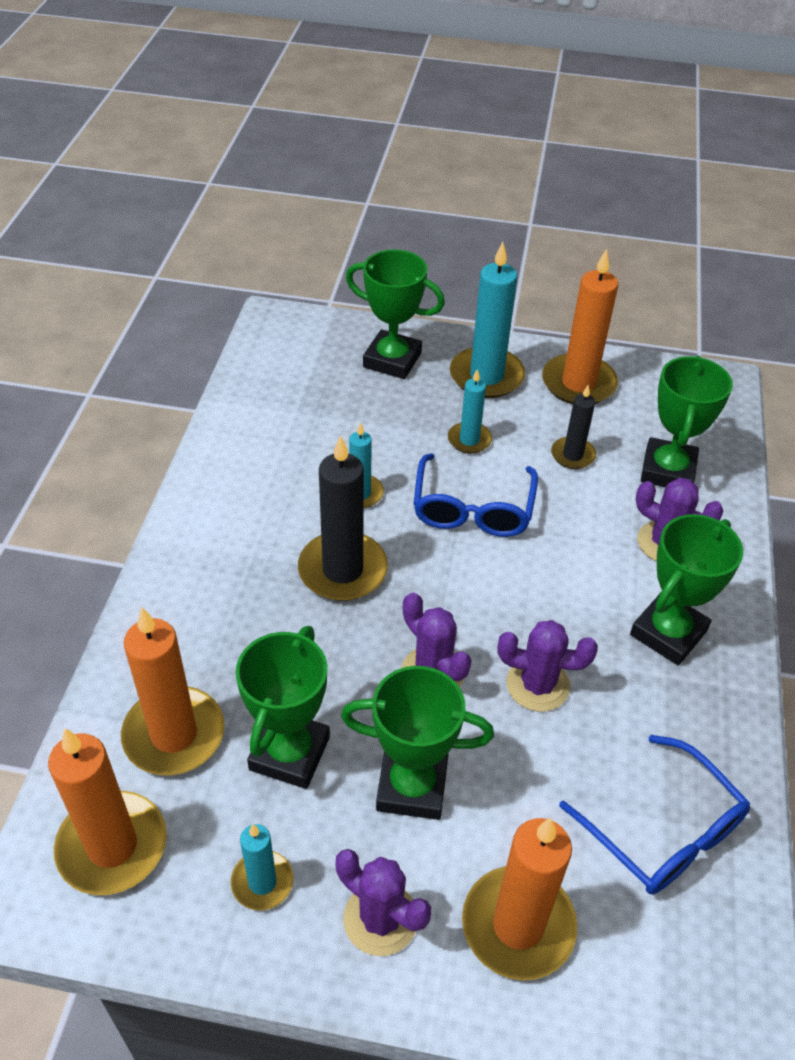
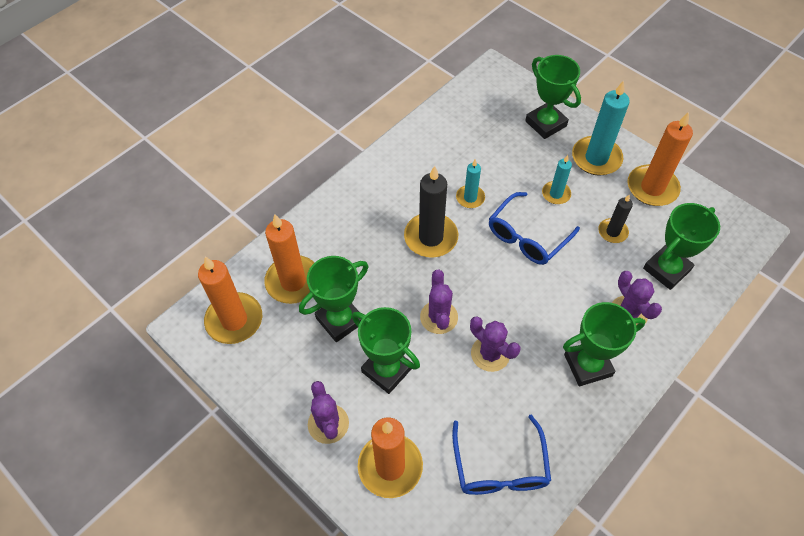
camera: 35 degrees right, 10 degrees up
(262, 882) = (287, 375): turquoise candle -> none

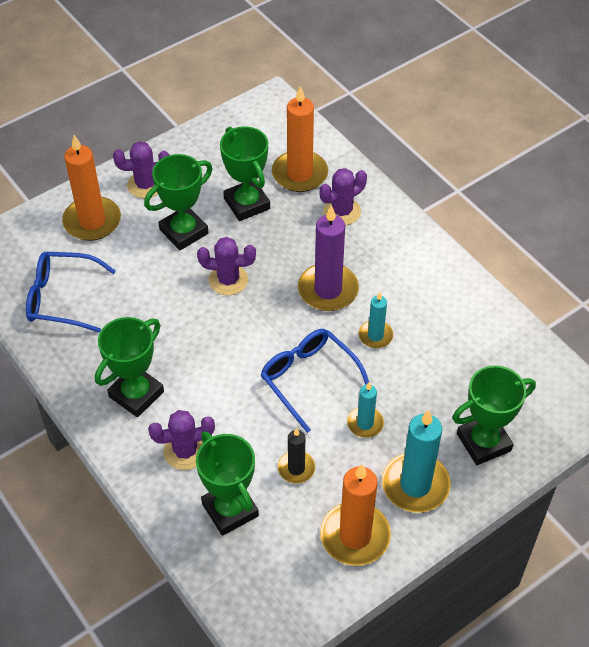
camera: 100 degrees right, 5 degrees down
(234, 320) = (268, 130): orange candle -> none
(431, 237) = (328, 290): black candle -> purple candle
(490, 354) = (175, 314): purple cactus -> purple cactus (342, 211)
(588, 365) = (136, 394): green trophy -> green trophy turned 45 degrees clockwise

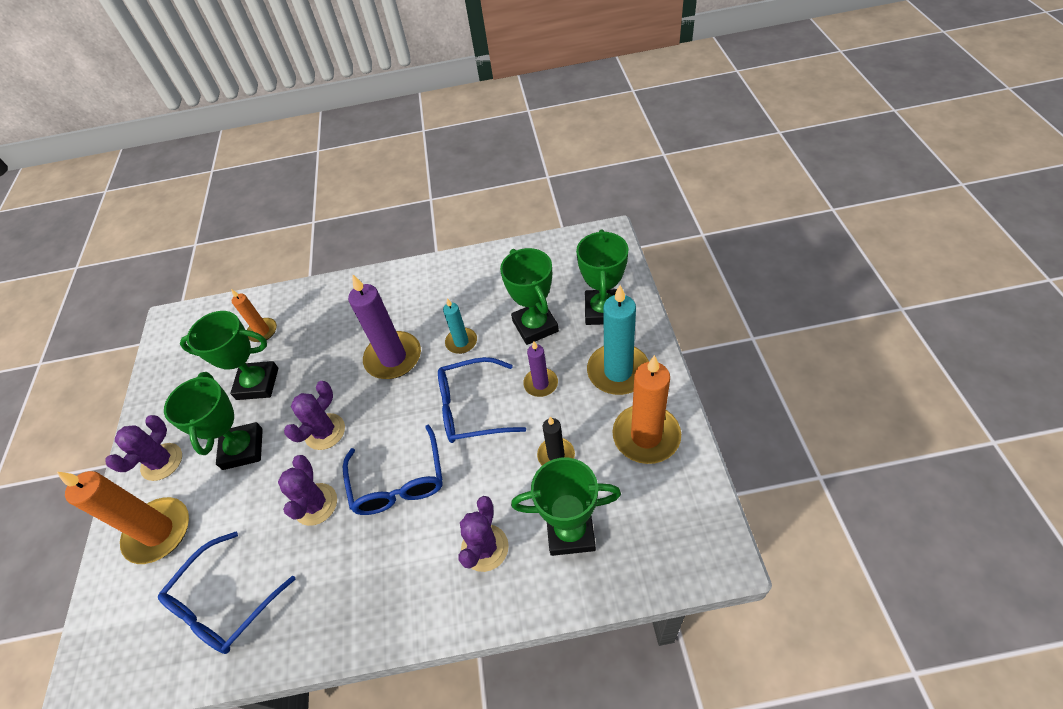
camera: 55 degrees left, 0 degrees up
(136, 394) = (392, 570): green trophy -> green trophy (535, 326)
(211, 359) = (398, 482): none -> blue glasses
(299, 174) = (262, 331): orange candle -> orange candle, size x0.56
(342, 211) = (325, 317): purple cactus -> purple cactus (315, 504)
(365, 423) = (541, 384): turquoise candle -> purple candle

